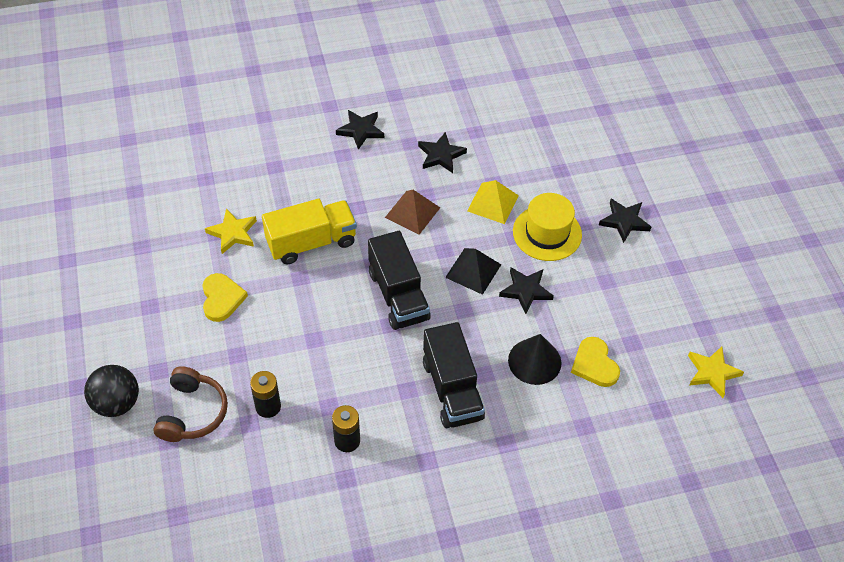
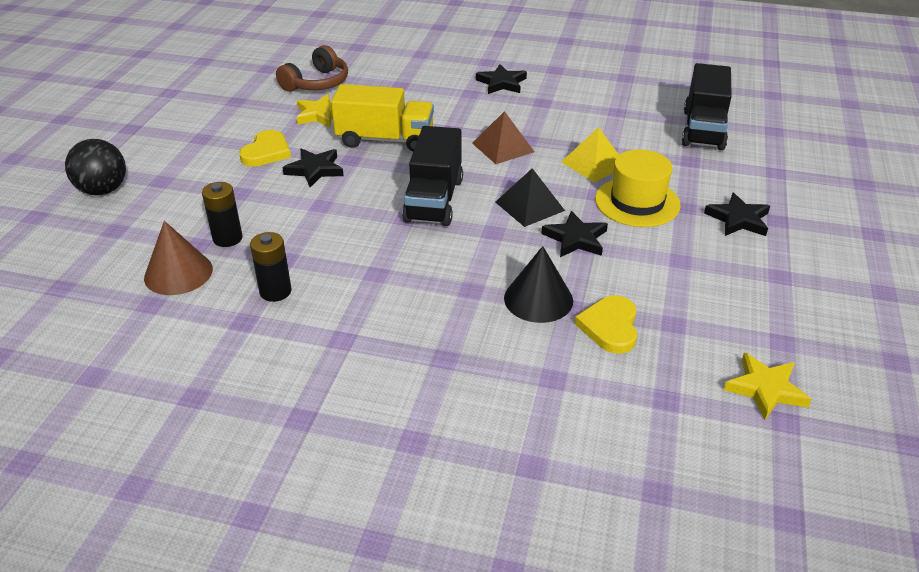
camera: 30 degrees right, 15 degrees down
(192, 412) = (157, 219): brown headphones -> brown headphones (317, 83)
(259, 458) = (178, 273): none -> brown cone
(441, 155) = (567, 118): black star -> black star (315, 170)
(452, 389) = (424, 290): black truck -> black truck (703, 129)

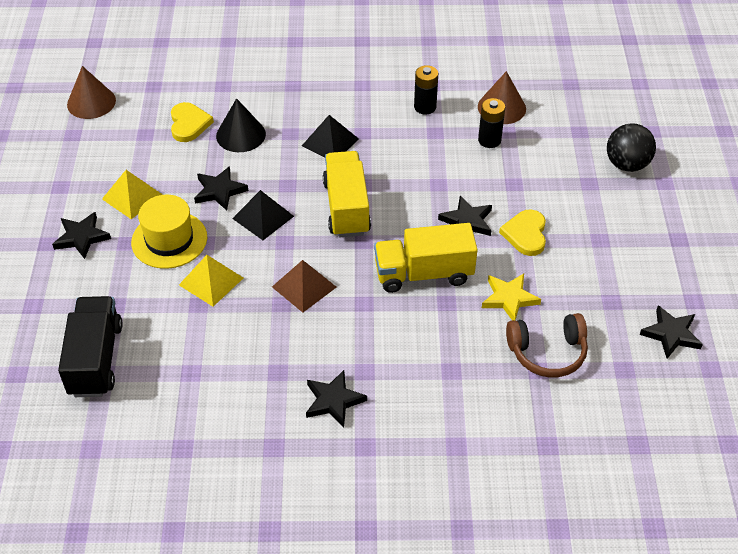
camera: 165 degrees right, 10 degrees up
(210, 79) = (671, 334): none -> black star
(317, 83) = (547, 352): brown headphones -> brown headphones turned 120 degrees counterclockwise
(423, 269) = (330, 142): none -> black pyramid
(434, 200) = (346, 208): black truck -> yellow truck
(683, 249) = (132, 197): none -> yellow pyramid
(765, 389) = (91, 102): yellow star -> brown cone

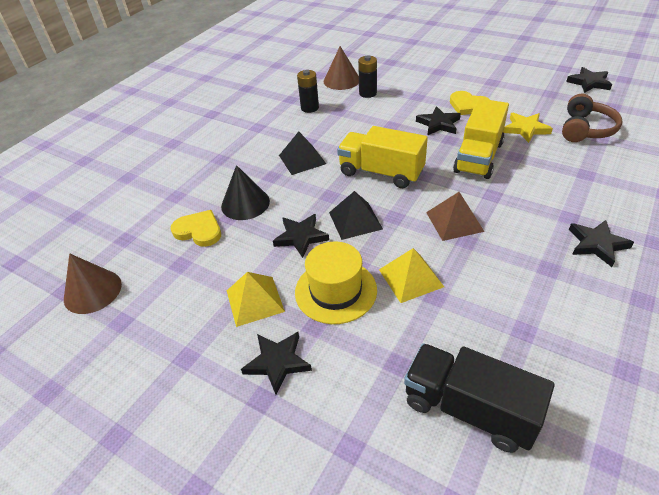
camera: 55 degrees left, 5 degrees down
(626, 164) = (433, 56): black ball -> none

